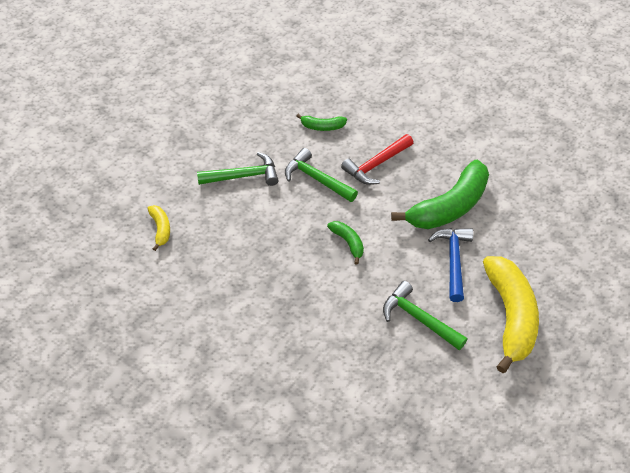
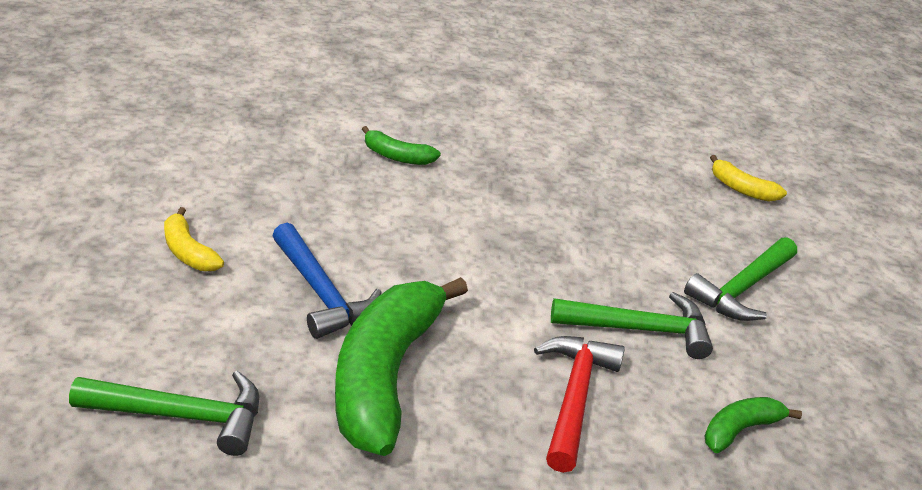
camera: 140 degrees right, 15 degrees down
(348, 243) = (499, 259): green banana -> green banana (397, 156)
(419, 319) = (323, 207): green hammer -> green hammer (181, 416)
(510, 316) = (188, 252): yellow banana -> yellow banana, size x0.46

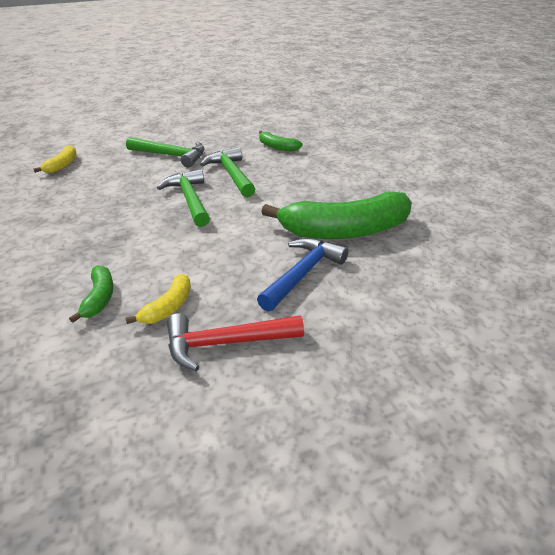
camera: 110 degrees left, 0 degrees up
(181, 416) = (452, 282): green hammer -> green hammer (190, 199)
(188, 252) = (321, 352): yellow banana -> yellow banana (168, 307)
(574, 398) = (300, 181): red hammer -> red hammer (225, 343)

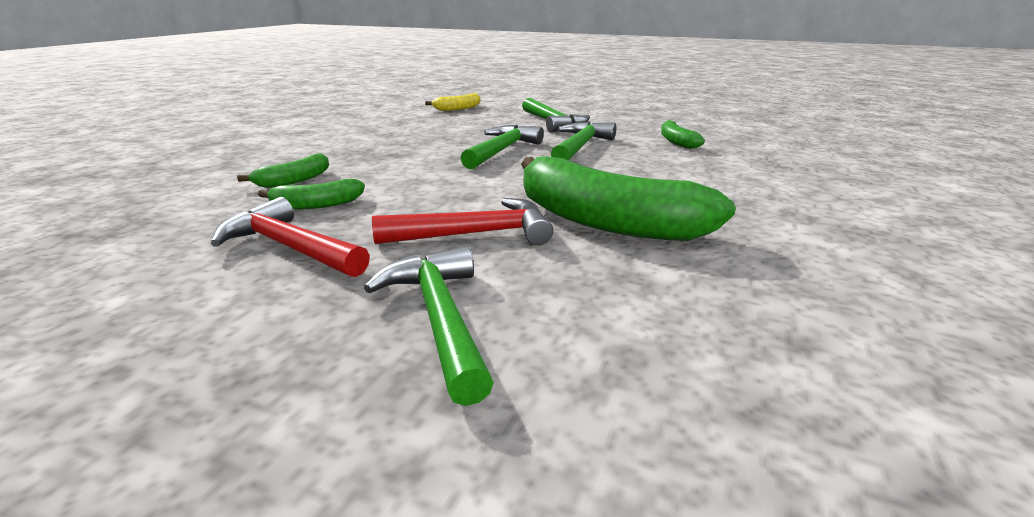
camera: 45 degrees right, 10 degrees down
(168, 307) = (317, 205): yellow banana -> green banana
(302, 274) = (475, 234): blue hammer -> red hammer
(379, 329) = (440, 318): none -> green hammer

